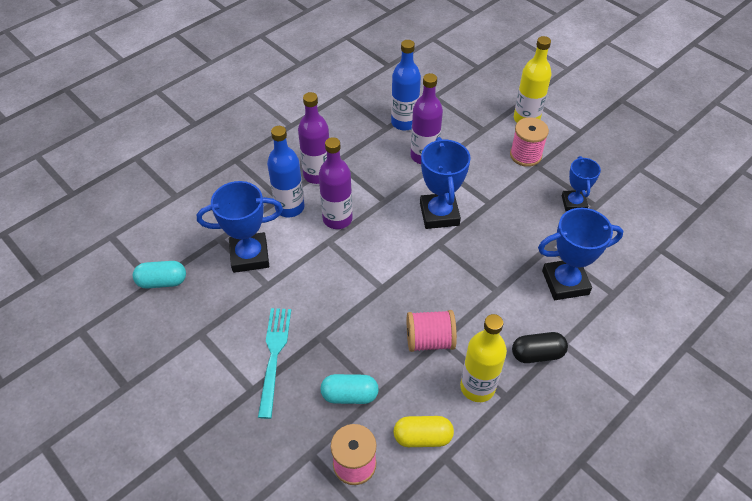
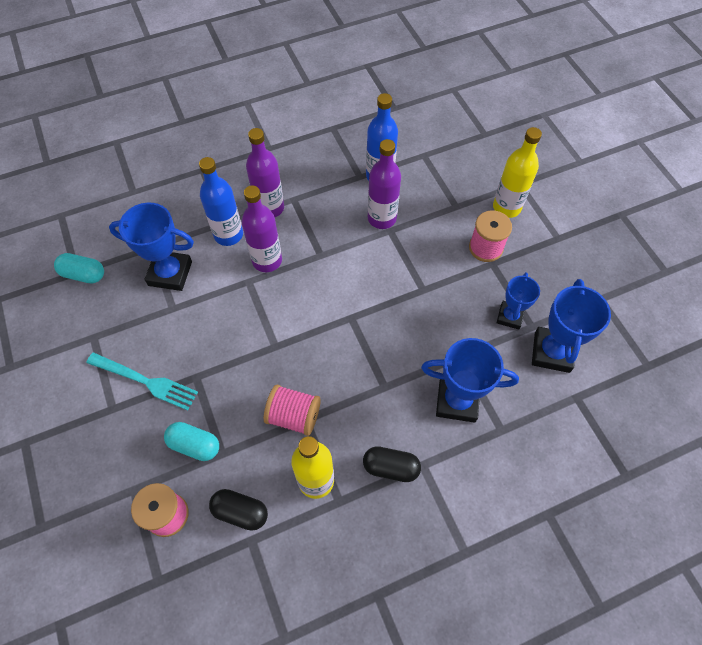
camera: 20 degrees right, 10 degrees up
(274, 356) = (146, 381): turquoise fork -> turquoise fork turned 90 degrees clockwise
(422, 437) = (240, 512): yellow capsule -> black capsule
(439, 214) = (366, 286): blue trophy -> blue trophy (552, 352)

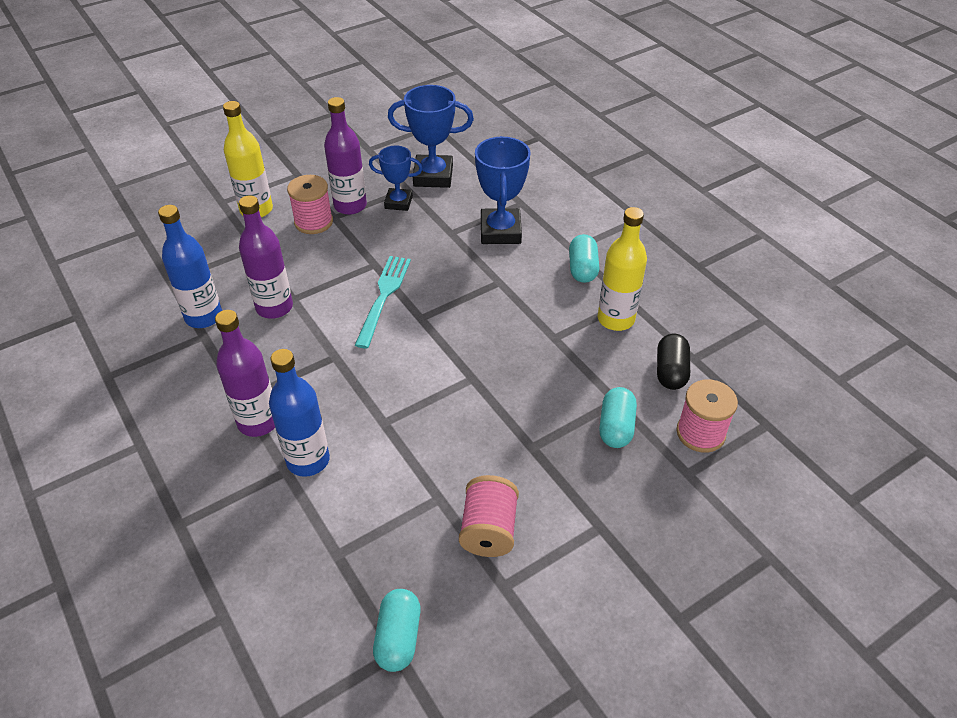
camera: 100 degrees left, 15 degrees down
(146, 381) = (552, 498): turquoise fork -> turquoise fork (383, 296)
(170, 273) = (382, 516): blue trophy -> none
(267, 260) = (349, 408): purple bottle -> purple bottle (350, 206)
(294, 416) = (553, 347): pink spool -> pink spool (489, 530)
(391, 467) = (582, 269): black capsule -> turquoise capsule

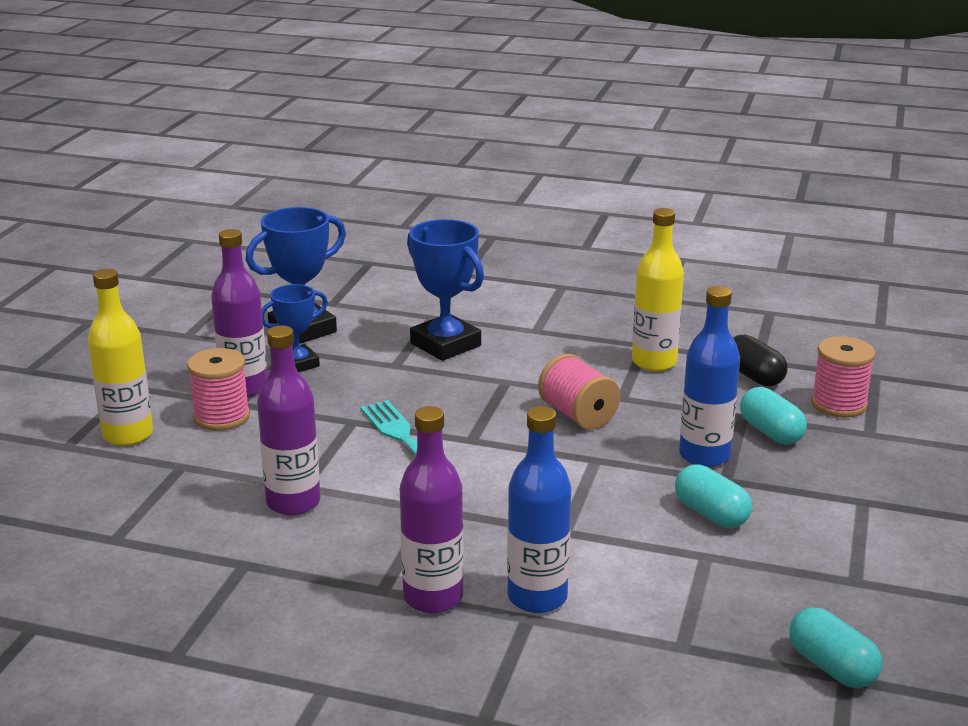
camera: 40 degrees left, 20 degrees down
(203, 317) = (216, 549): blue bottle -> blue bottle (704, 455)
(489, 530) = (783, 552): pink spool -> pink spool (577, 415)
(582, 269) = (568, 340): turquoise capsule -> turquoise capsule (711, 514)

